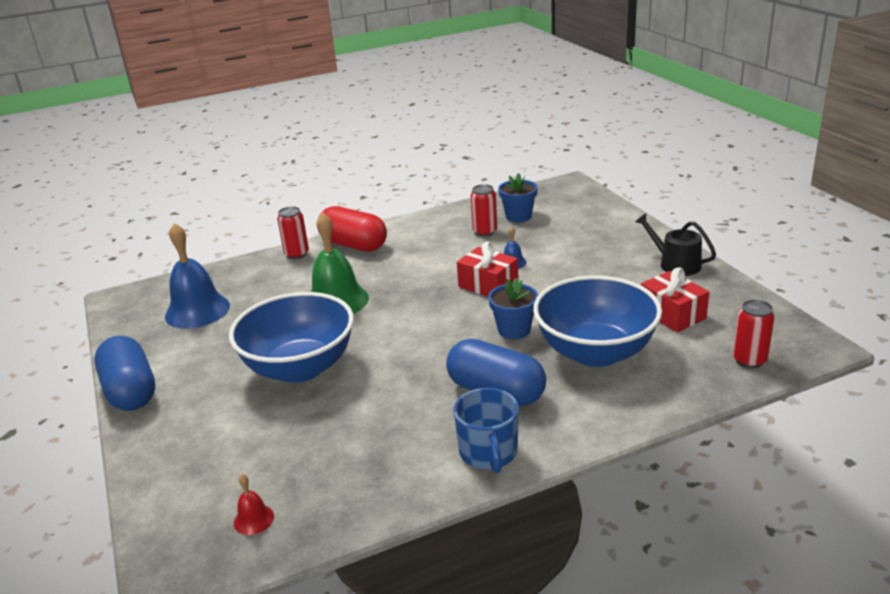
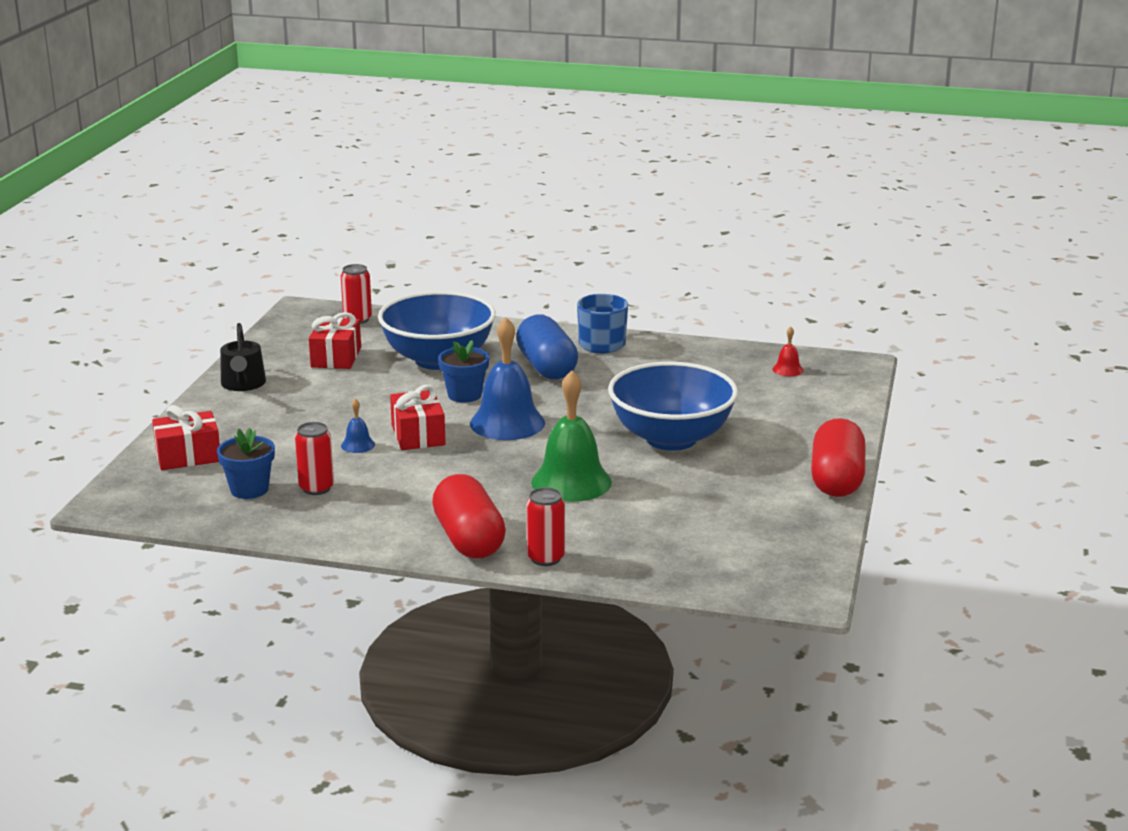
camera: 145 degrees left, 5 degrees down
(130, 391) = (836, 480): blue capsule -> red capsule
(197, 310) = (722, 534): blue bell -> blue bell (507, 423)
(591, 215) = (188, 456): none -> red gift

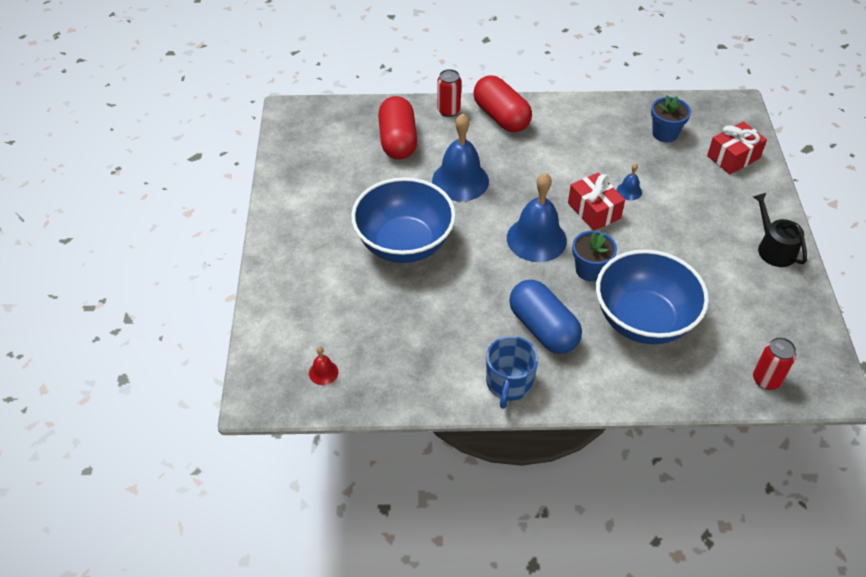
camera: 165 degrees right, 25 degrees up
(316, 488) = (624, 143): red can -> none
(336, 357) = (733, 305): red gift -> none
(571, 482) = (460, 180): green bell -> blue bell
(836, 480) = (273, 218): red capsule -> red capsule (398, 141)

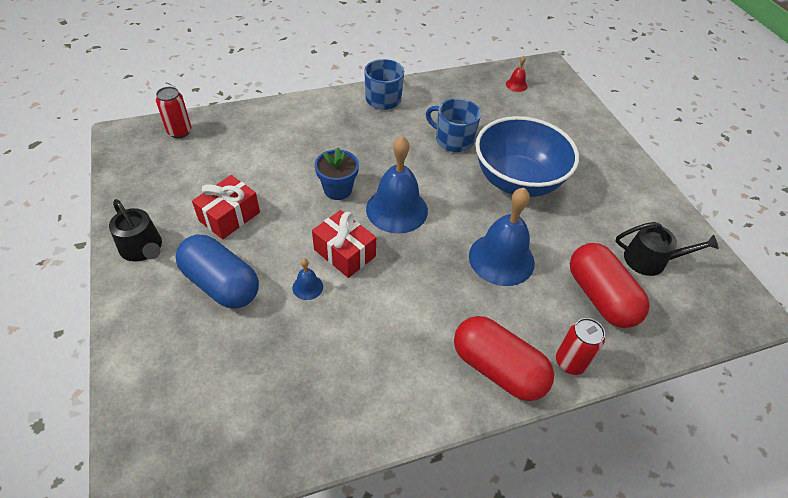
camera: 160 degrees right, 0 degrees up
(335, 156) = (651, 260): none -> black watering can
(447, 304) = (453, 140): none -> blue mug
(543, 328) = (368, 136): blue capsule -> blue capsule (221, 284)
(643, 320) = (283, 157): blue bowl -> none
(665, 133) = (264, 395): blue flower pot -> none
(733, 157) = (167, 374): red gift -> red gift (229, 216)

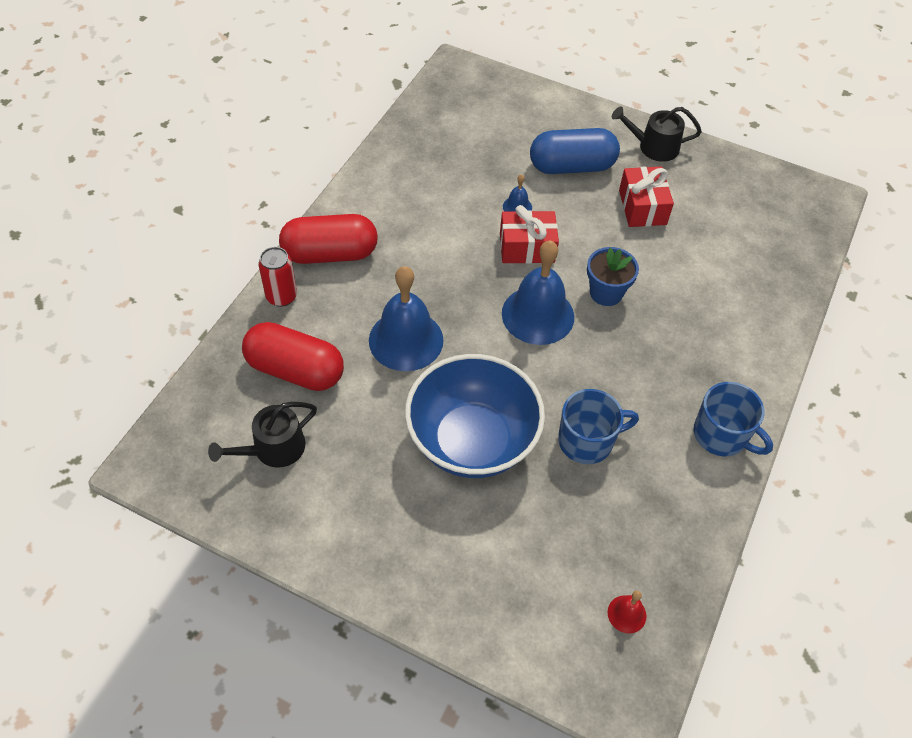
camera: 135 degrees right, 5 degrees up
(179, 132) = (800, 236): red can -> none

